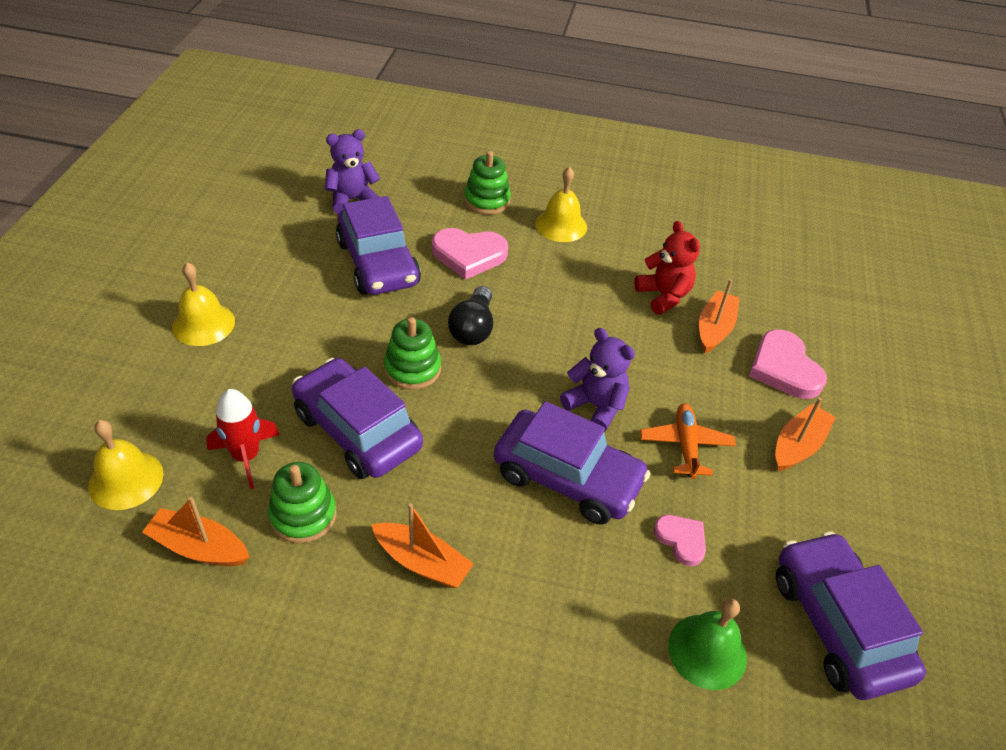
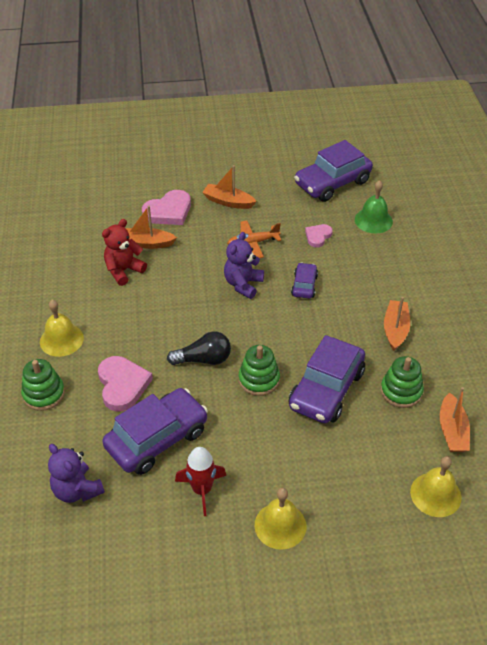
camera: 105 degrees left, 0 degrees up
(246, 456) = (379, 438): red rocket -> red rocket (202, 490)
(567, 478) = (304, 285): purple car -> purple car, size x0.50

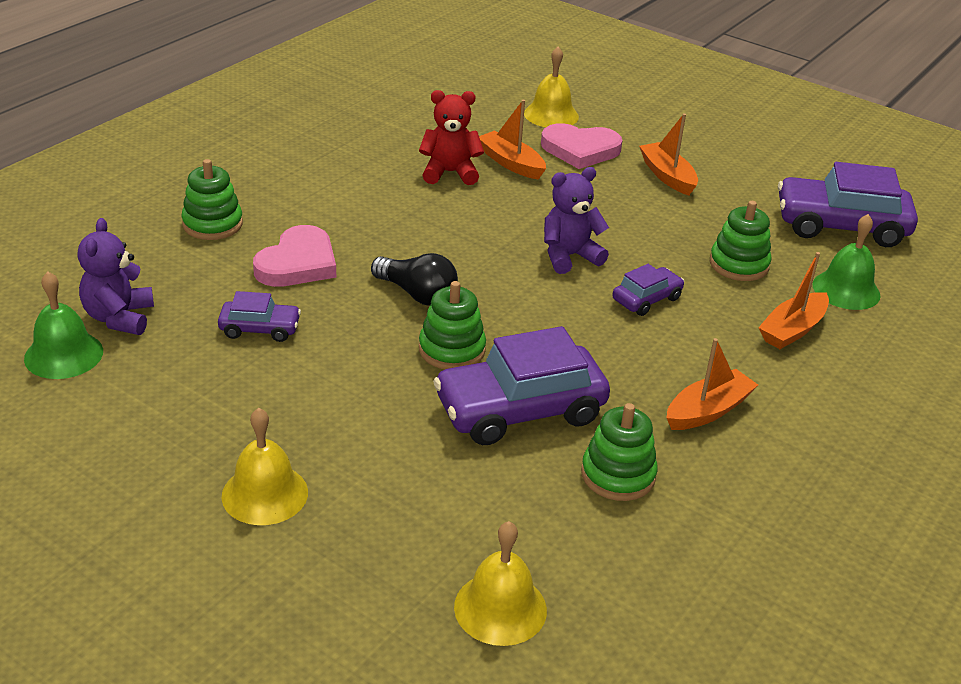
camera: 40 degrees right, 10 degrees down
(61, 339) = (297, 192): yellow bell -> yellow bell (551, 115)
(79, 535) = (63, 354): none -> green bell
(157, 439) = (260, 329): purple car -> purple car, size x0.50
(202, 490) = (234, 402): red rocket -> none
(252, 243) = (640, 227): orange plane -> none
(318, 236) = (739, 264): pink heart -> green stacking toy
(452, 430) = (628, 561): orange boat -> orange boat (792, 330)

